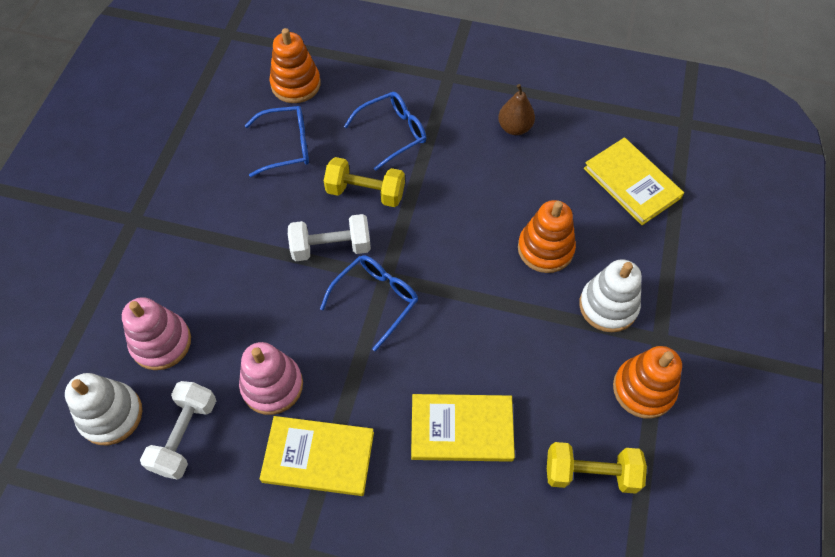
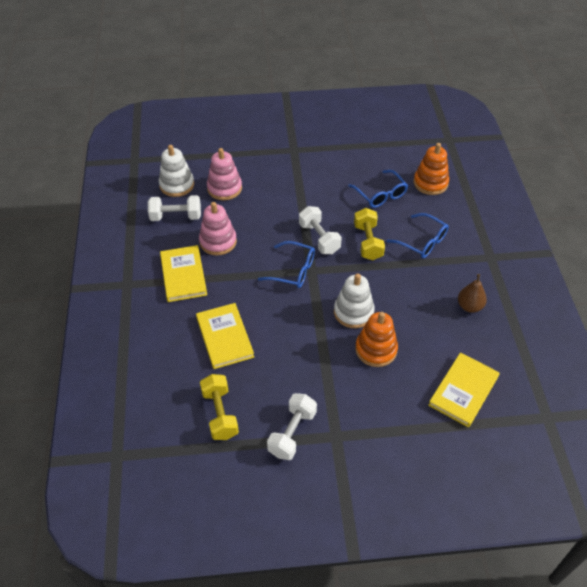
camera: 70 degrees right, 10 degrees down
(608, 306) = (348, 398): white stacking toy -> white stacking toy (353, 312)
(643, 389) = (292, 433): orange stacking toy -> white dumbbell

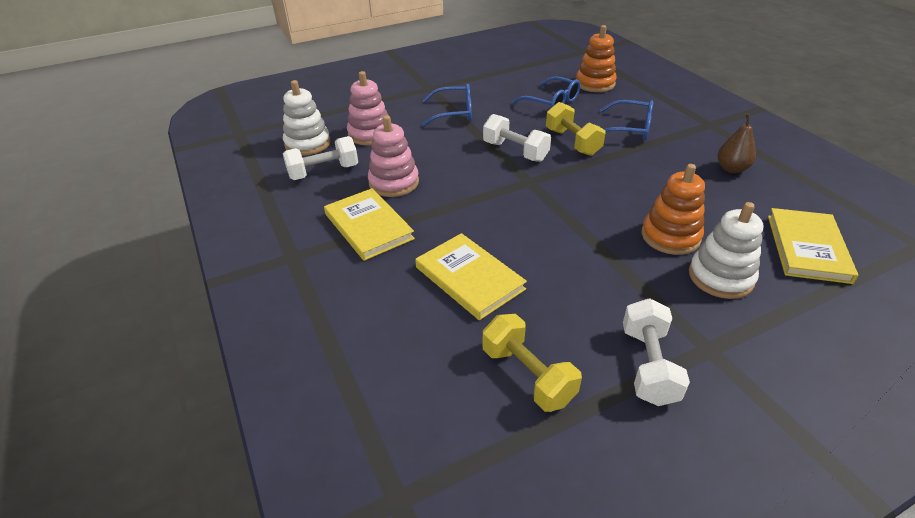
camera: 20 degrees left, 10 degrees down
(293, 270) = (507, 187): blue glasses -> blue glasses (454, 113)
(353, 312) = (611, 207): white stacking toy -> white stacking toy (720, 277)

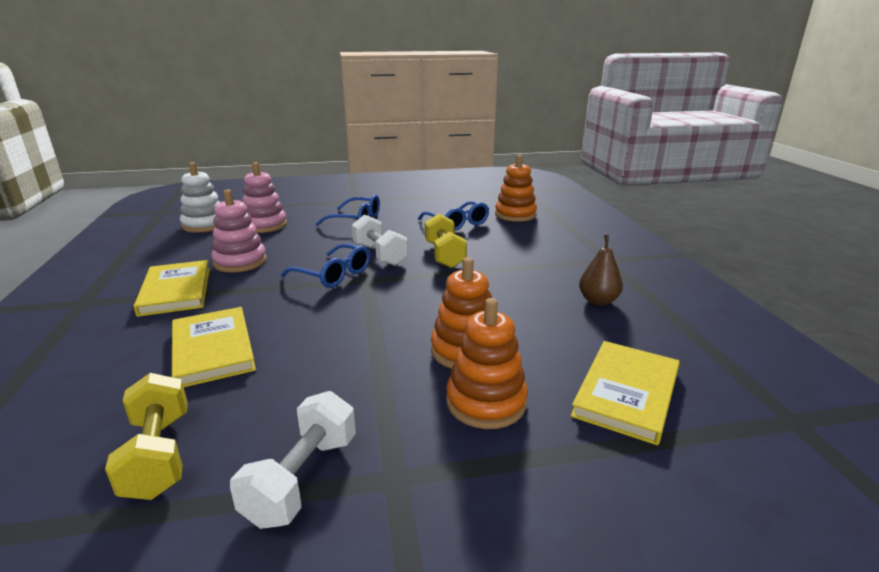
camera: 15 degrees right, 15 degrees down
(323, 172) = (191, 246): white dumbbell -> none
(629, 128) = (515, 252): blue glasses -> blue glasses (333, 275)
(720, 277) = (486, 402): white stacking toy -> orange stacking toy

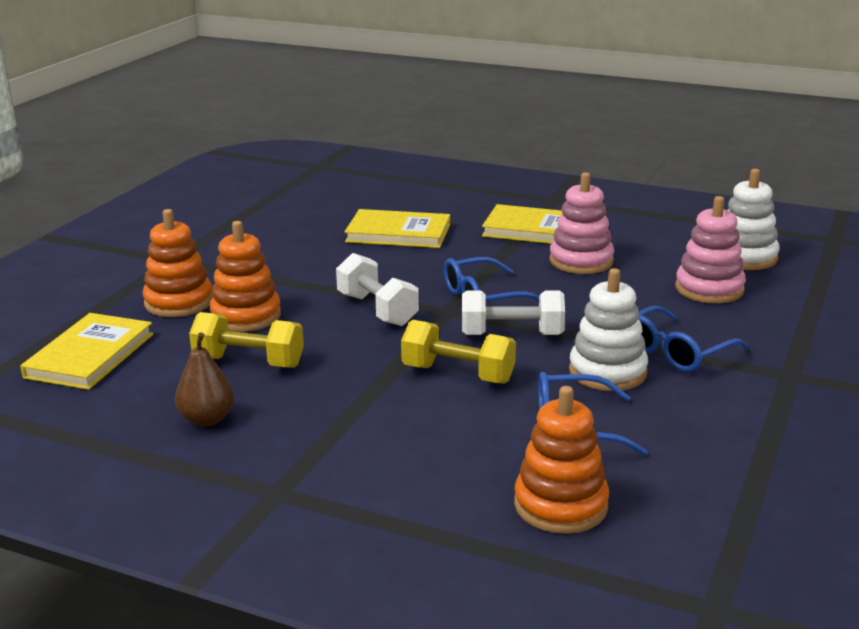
camera: 125 degrees right, 0 degrees up
(158, 455) = (295, 212): yellow dumbbell -> yellow dumbbell (249, 362)
(302, 478) = (215, 239): white dumbbell -> white dumbbell (377, 310)
(395, 227) = (607, 372): none -> white stacking toy
(626, 393) = (90, 355): yellow book -> yellow book turned 45 degrees clockwise

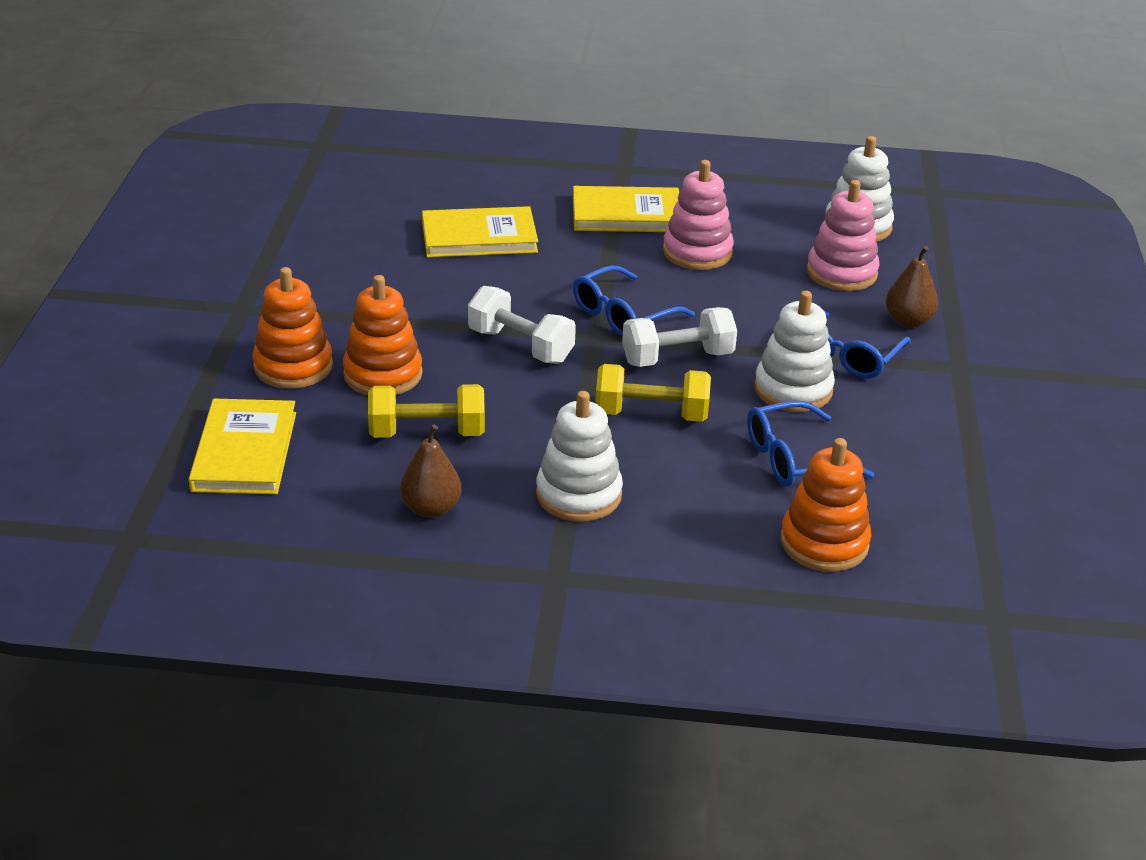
camera: 20 degrees left, 10 degrees up
(346, 428) = (578, 495): none -> white stacking toy
(755, 332) = (908, 321): none -> brown pear

